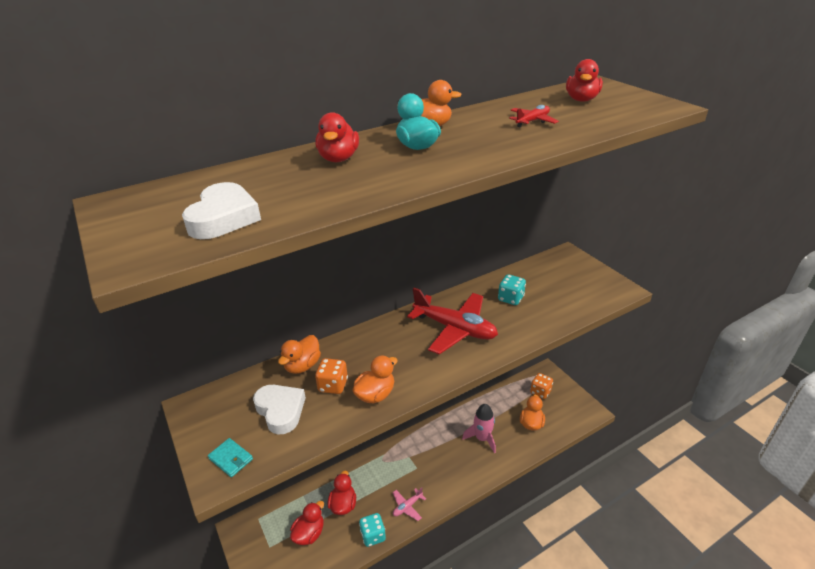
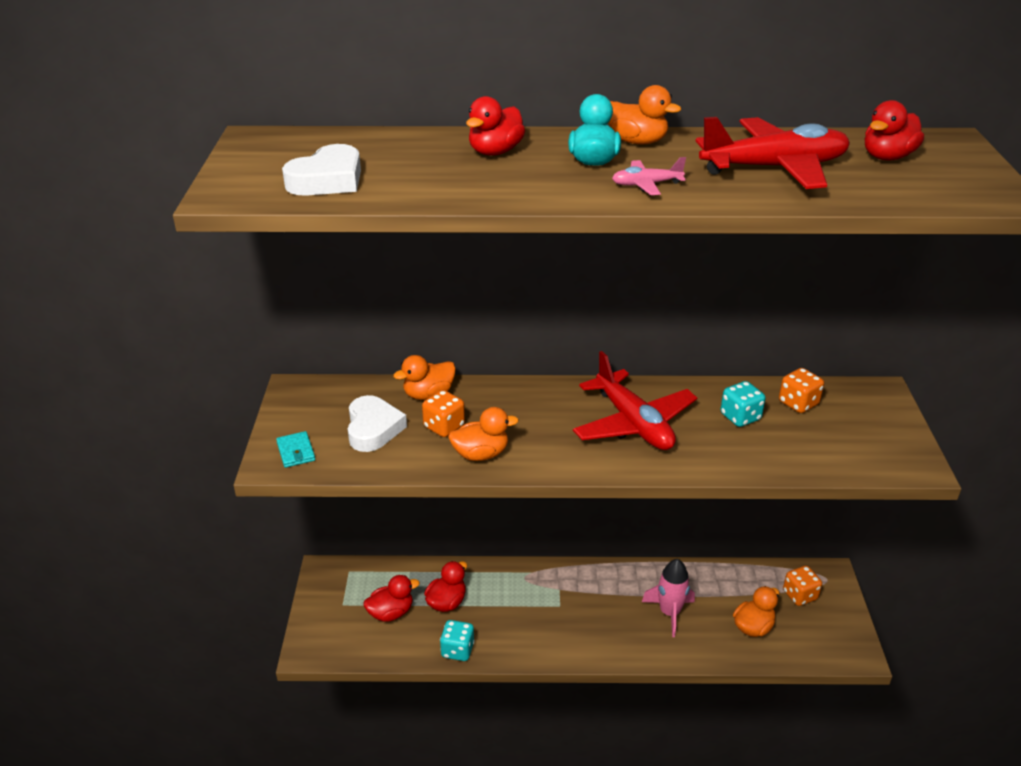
camera: 30 degrees right, 0 degrees up
(407, 506) = (518, 641): pink plane -> pink plane (646, 185)
(532, 121) = (774, 168): red plane -> red plane, size x2.20
(533, 277) = (798, 403): none -> orange dice

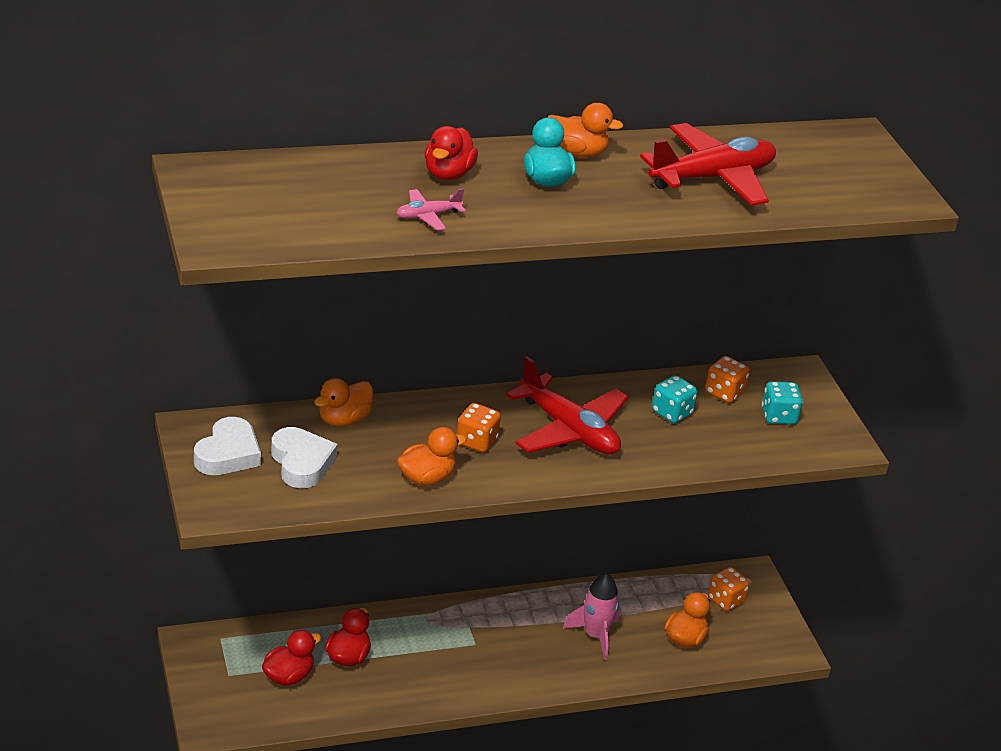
camera: 20 degrees left, 0 degrees up
(296, 452) = (230, 496): turquoise wallet -> none
(327, 180) = (305, 219): white heart -> white heart (228, 454)
(444, 426) = (376, 453): orange dice -> orange dice (476, 441)
(457, 650) = (378, 704): turquoise dice -> turquoise dice (778, 416)
(646, 185) = (606, 205): pink plane -> pink plane (428, 216)
(887, 157) = (807, 159): red duck -> none

